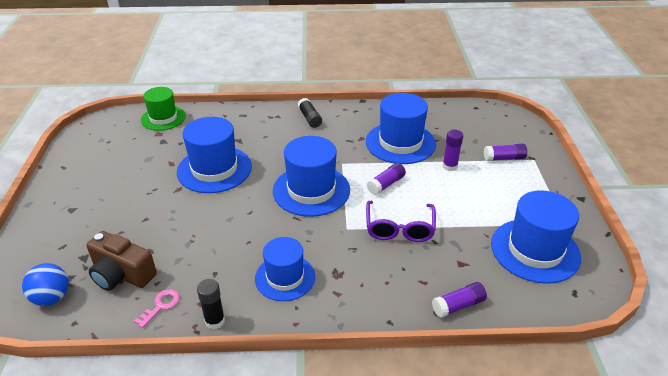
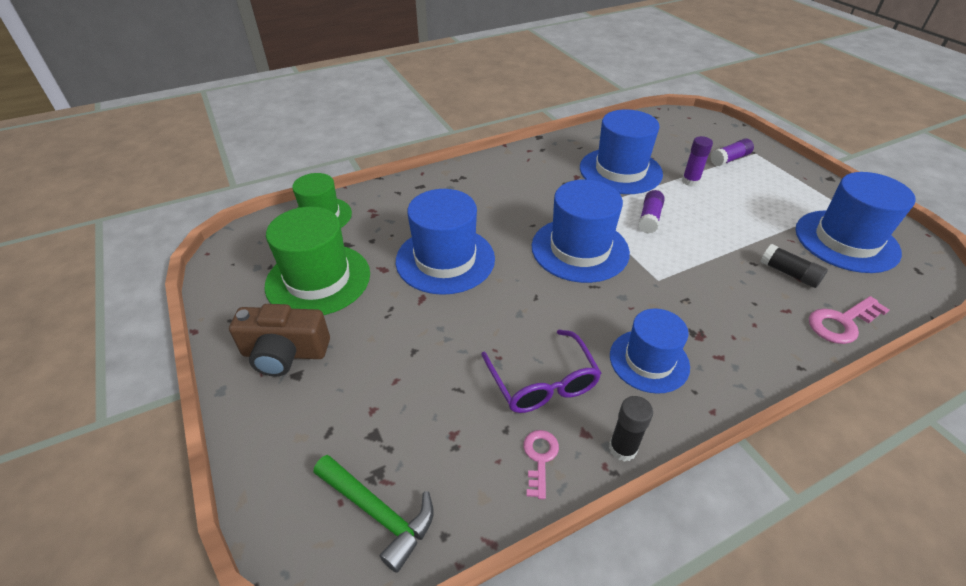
camera: 25 degrees left, 5 degrees up
(52, 297) = (379, 513): blue ball -> green hammer
(122, 274) = (449, 437): brown camera -> brown camera (285, 353)
(128, 158) = (318, 279): none -> green hat
(310, 118) = (501, 170): black glue stick -> black glue stick (789, 273)
(399, 228) = (708, 260): purple glasses -> purple glasses (542, 381)
(458, 305) = (842, 323): purple glue stick -> pink key

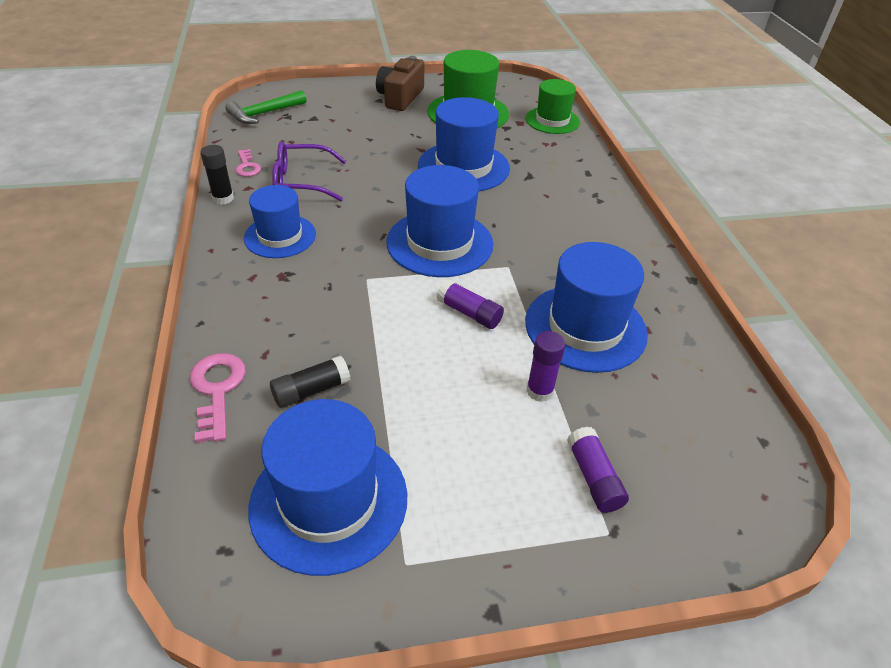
camera: 105 degrees right, 0 degrees up
(539, 458) = (247, 166): pink key -> pink key turned 45 degrees clockwise

